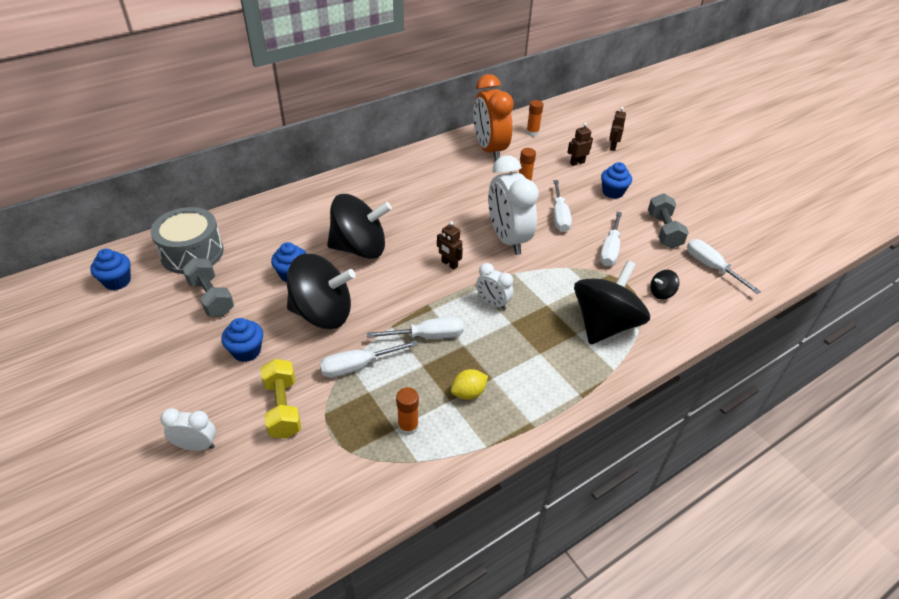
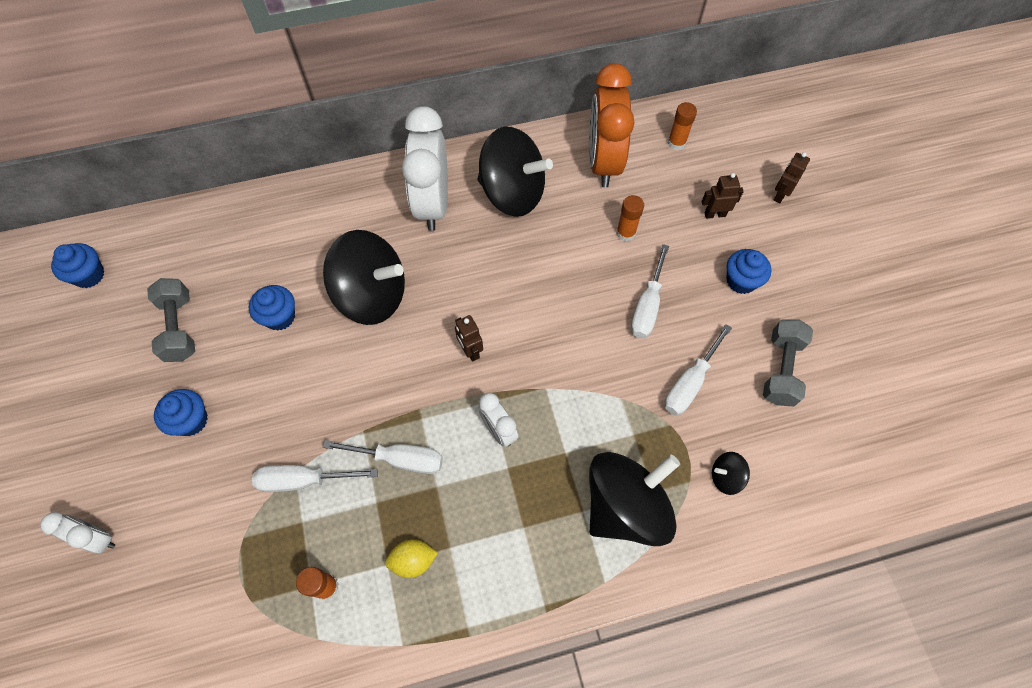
camera: 20 degrees right, 20 degrees up
(192, 253) = (180, 252): grey drum -> none
(283, 408) = (202, 515): yellow dumbbell -> none
(322, 313) = (292, 388): black spinning top -> black spinning top (512, 193)
(508, 239) = (562, 328): white clock -> white clock (433, 204)
(711, 267) = (818, 453): white screwdriver -> none

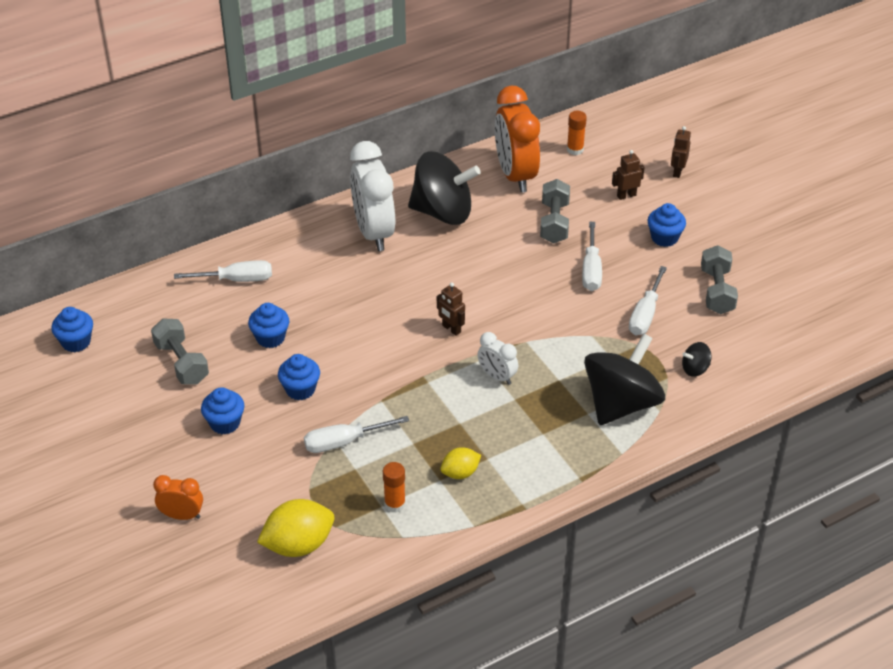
camera: 15 degrees left, 20 degrees down
(98, 538) = (182, 515): white clock -> orange clock
(202, 617) = (298, 545): none -> yellow lemon
(284, 394) = (300, 389): none -> blue cupcake
(372, 295) = (347, 307): black spinning top -> none
(399, 459) = (420, 412): white screwdriver -> white screwdriver (236, 280)
(625, 233) = (554, 222): orange glue stick -> grey dumbbell

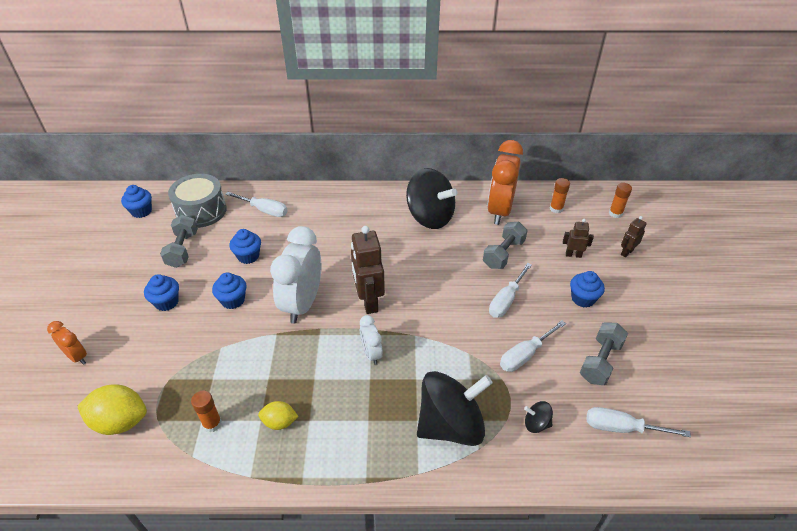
camera: 30 degrees right, 0 degrees up
(156, 311) = (201, 211): none -> grey drum
(344, 442) = (224, 353): white screwdriver -> white screwdriver (622, 428)
(374, 232) = (373, 213): white clock -> white clock (302, 304)
(451, 329) = (368, 301): brown robot -> brown robot, size x1.94
(640, 132) = (615, 213): none -> orange glue stick

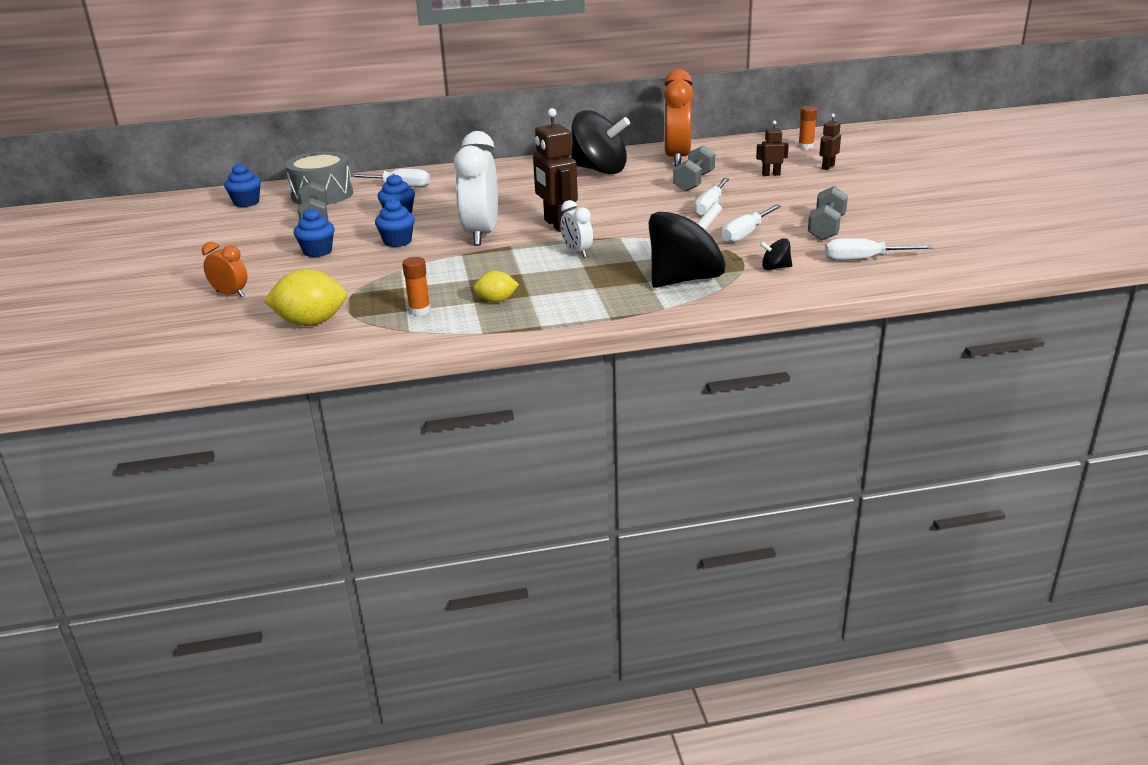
camera: 10 degrees left, 15 degrees down
(556, 209) = (739, 151): orange glue stick -> none
(583, 299) = (792, 197): blue cupcake -> none

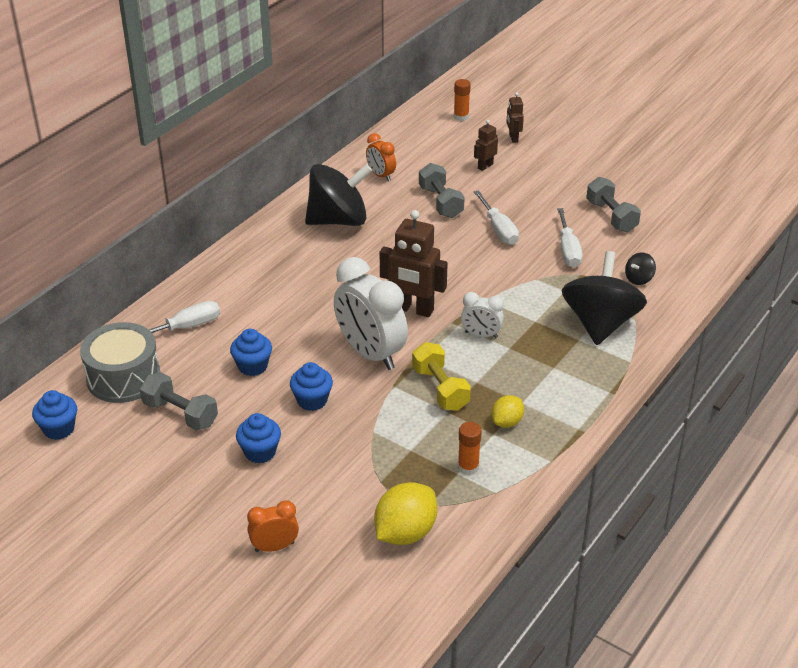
camera: 45 degrees left, 10 degrees up
(488, 267) = (440, 389): none -> yellow dumbbell
(677, 158) = (381, 175): orange clock -> orange clock, size x0.50
(864, 259) = (679, 240): white screwdriver -> none

